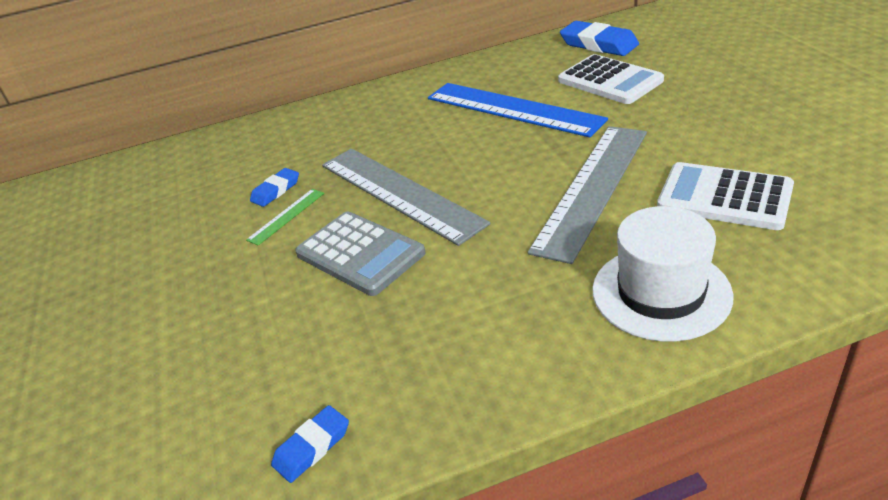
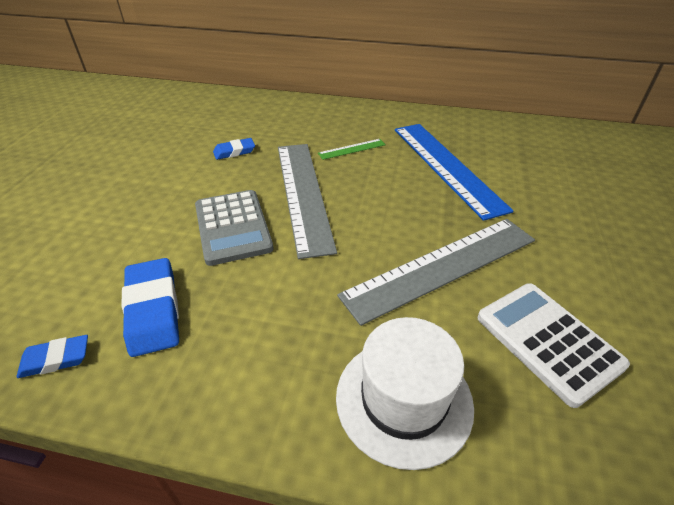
camera: 25 degrees right, 5 degrees up
(286, 216) = (221, 173): green ruler -> green ruler (352, 149)
(598, 44) = (568, 143): blue eraser -> blue eraser (153, 310)
(609, 81) = (547, 179): white calculator -> none

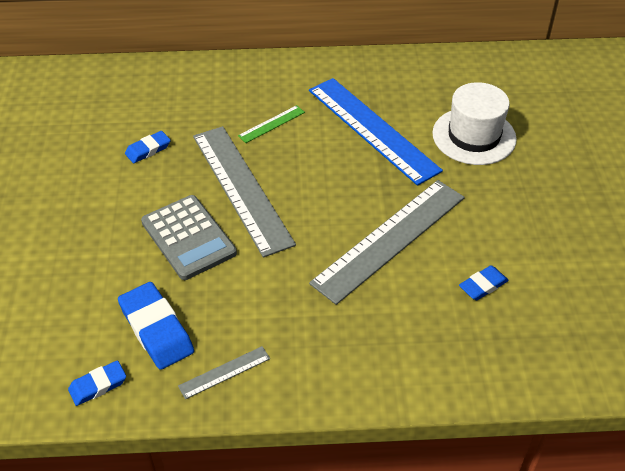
camera: 15 degrees left, 5 degrees up
(200, 378) = (224, 372): none -> grey ruler
(404, 399) = (384, 352): white hat -> white hat (474, 136)
(548, 341) = (483, 285): white calculator -> blue eraser

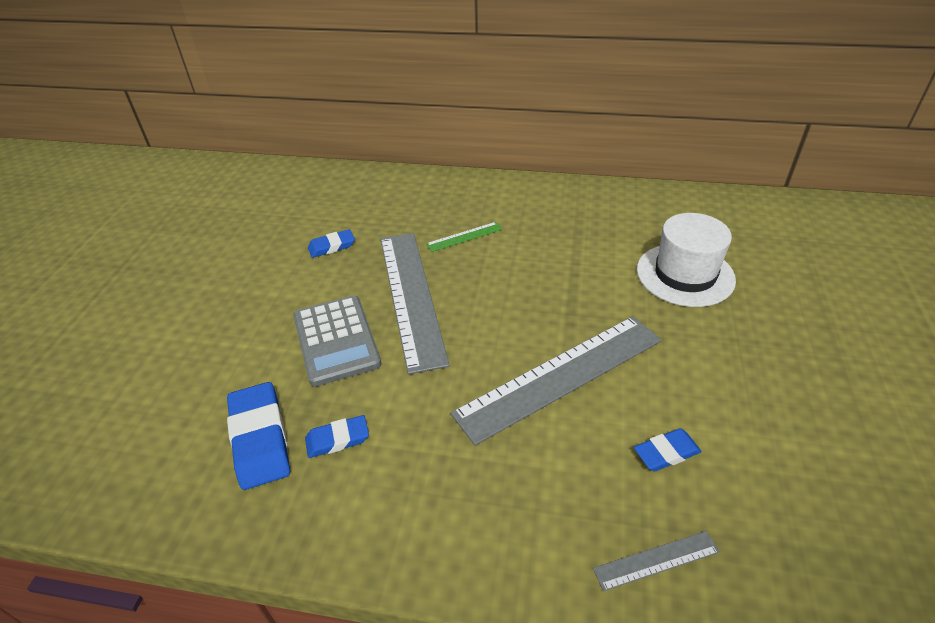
camera: 15 degrees right, 5 degrees down
(98, 385) = (167, 496): blue eraser -> blue eraser (337, 439)
(224, 372) = (314, 508): grey ruler -> grey ruler (656, 560)
(372, 129) = (570, 254): blue ruler -> none

